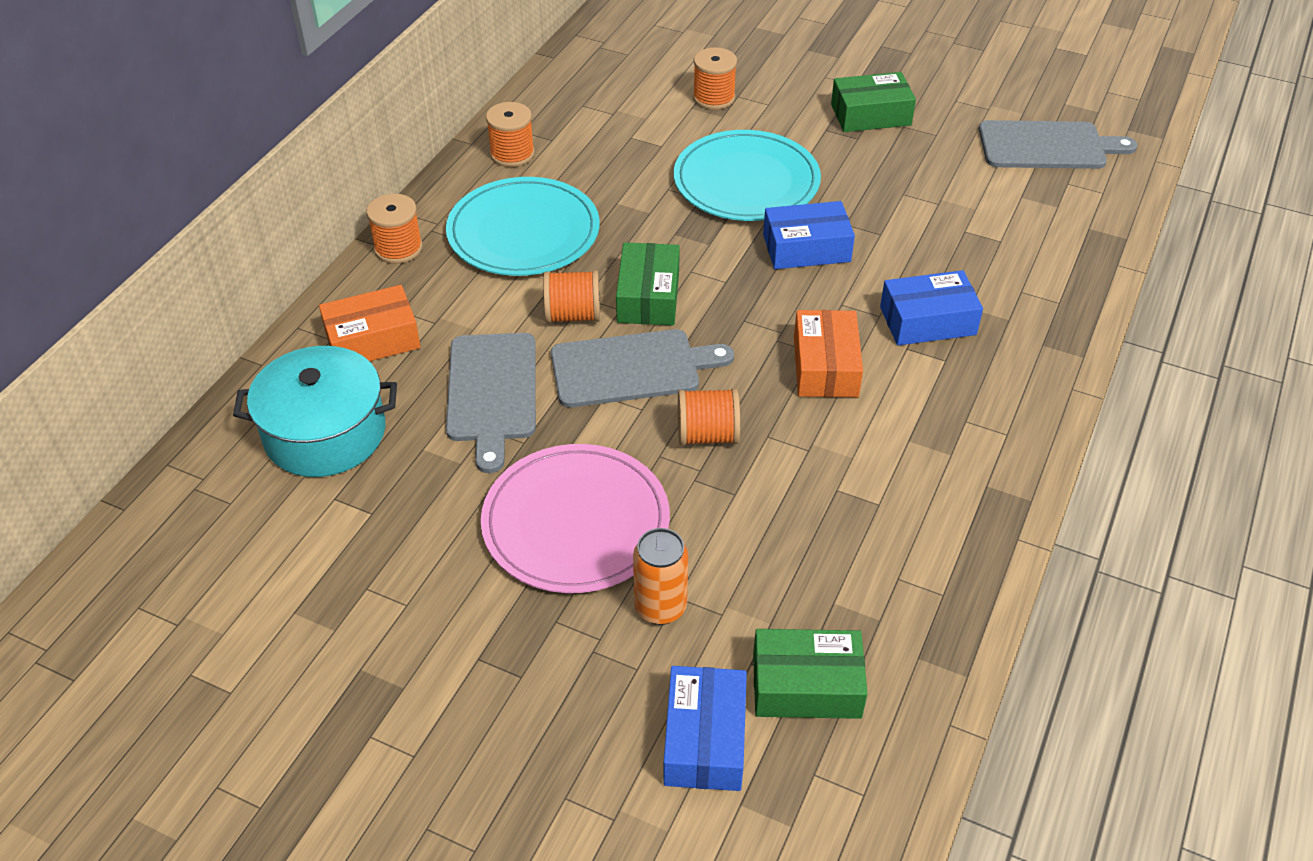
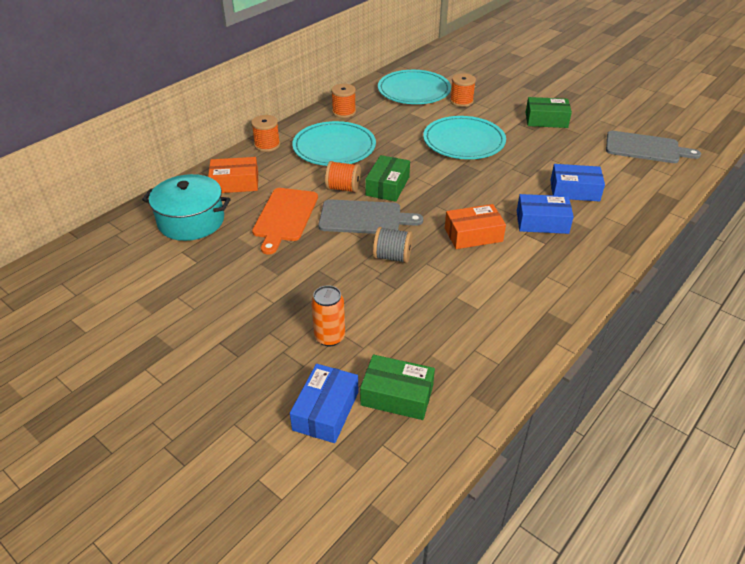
camera: 15 degrees right, 5 degrees down
(491, 392) = (284, 217): grey cutting board -> orange cutting board
(576, 522) = (301, 286): pink plate -> none
(621, 87) = (414, 90): none -> turquoise plate
(707, 435) = (392, 257): orange spool -> grey spool
(806, 248) = (485, 176): blue box -> blue box (574, 190)
(825, 366) = (473, 235): orange box -> orange box turned 60 degrees clockwise

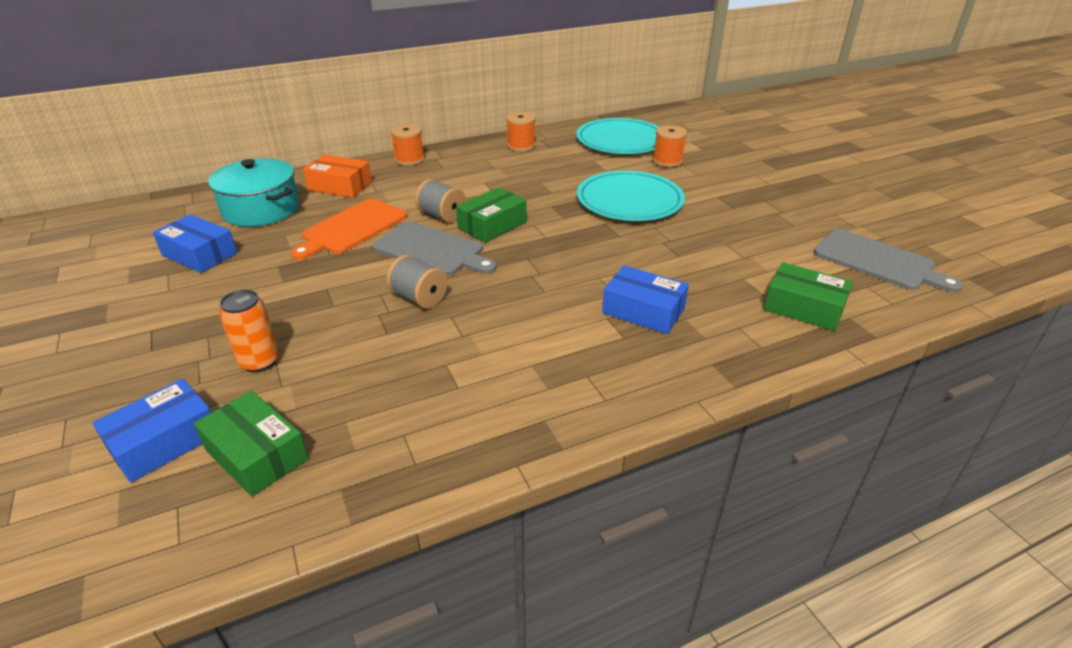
camera: 25 degrees right, 5 degrees down
(334, 147) = (475, 175): turquoise plate -> none
(343, 188) = (442, 216): orange spool -> grey spool
(473, 235) = (539, 301): orange box -> none
(546, 120) = (759, 200): green box -> green box (803, 308)
(574, 190) = (724, 286): blue box -> blue box (199, 254)

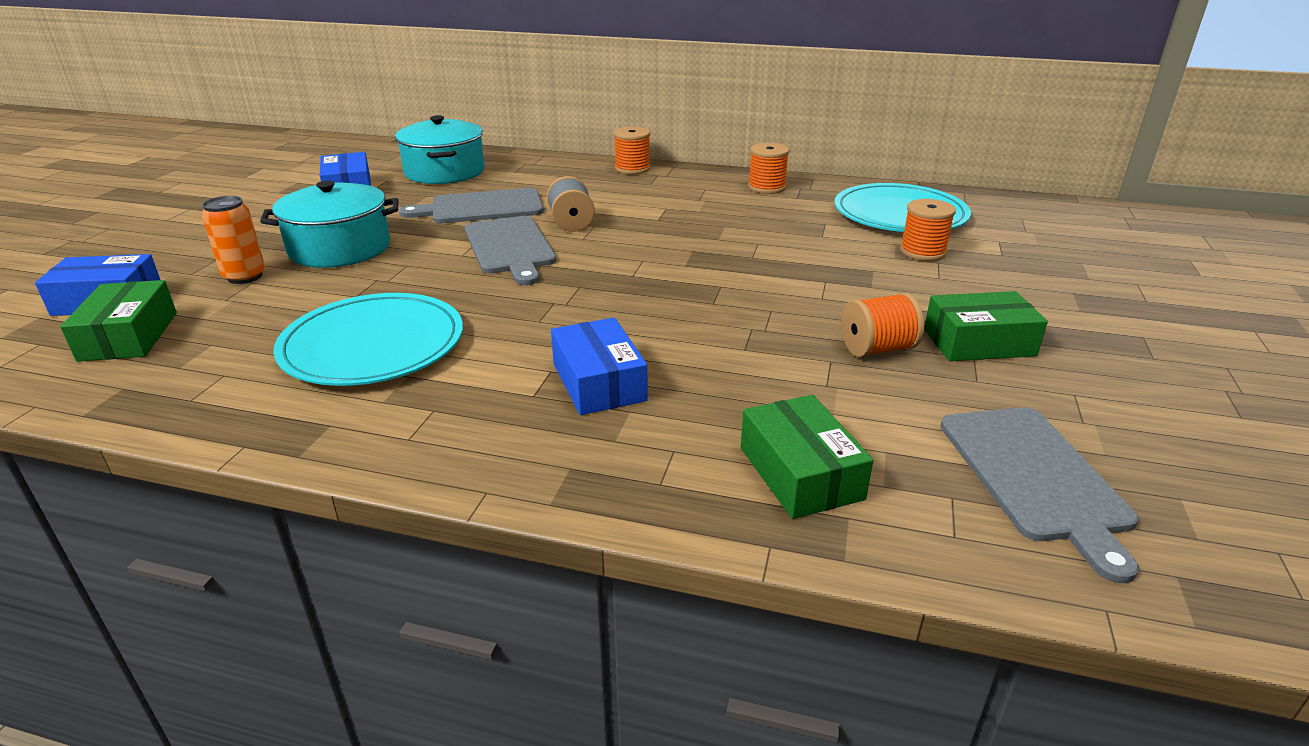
camera: 40 degrees right, 5 degrees down
(298, 304) = (340, 248): none -> turquoise pot
(340, 186) = (534, 172): orange box -> none
(352, 228) = (481, 207): orange cutting board -> grey cutting board
(419, 298) = (427, 280): grey spool -> none
(492, 225) = (601, 246): green box -> green box (978, 342)
(629, 200) = (793, 275): turquoise plate -> turquoise plate (373, 345)
(734, 227) = (877, 349): none -> orange spool

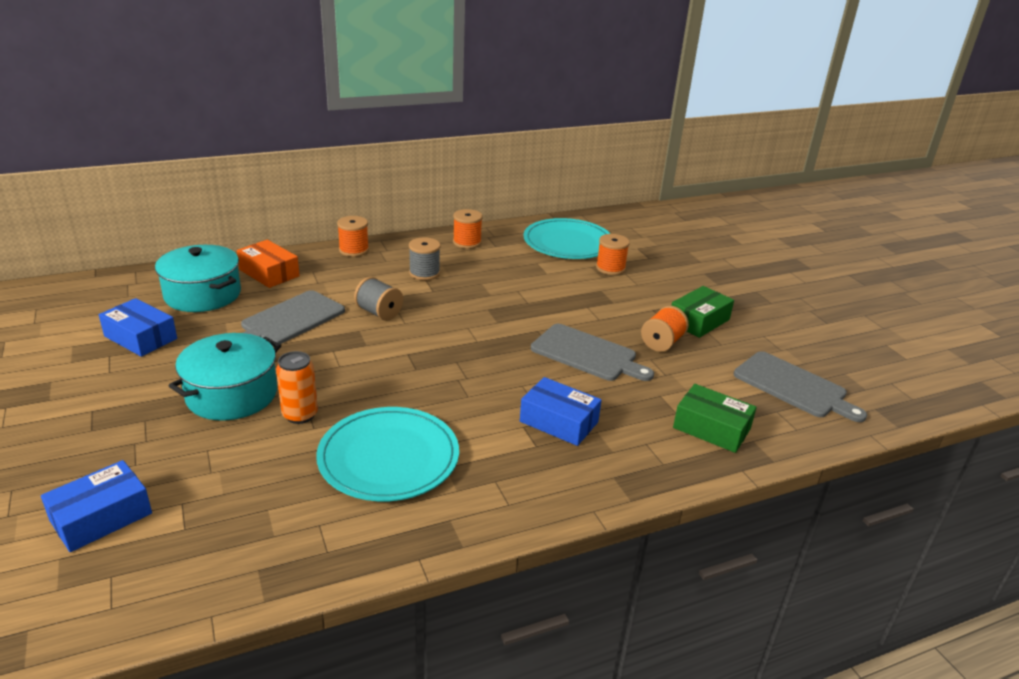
camera: 40 degrees left, 0 degrees up
(129, 336) = (184, 534): green box -> none
(245, 276) = (192, 448): orange can -> orange can (300, 415)
(509, 247) = (365, 348): grey cutting board -> grey cutting board (587, 354)
(525, 169) = (269, 273): none -> orange box
(674, 202) = (424, 273): none -> grey spool

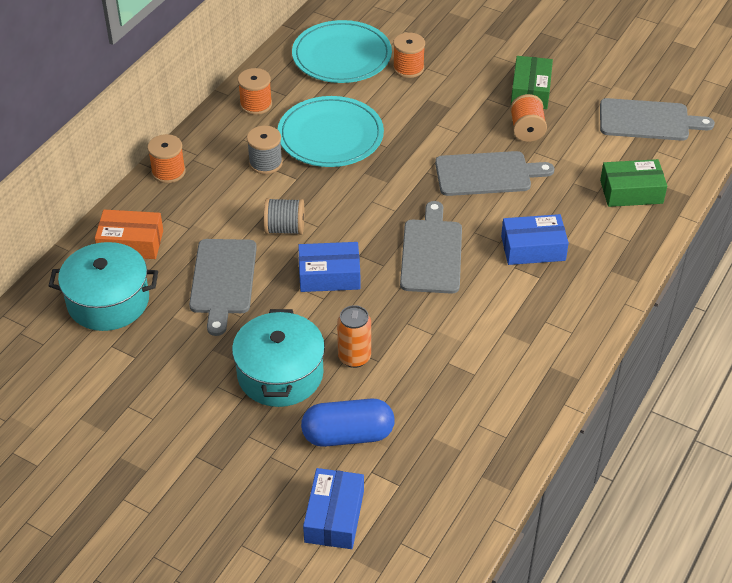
camera: 35 degrees left, 15 degrees up
(140, 337) = (125, 374): blue box -> blue box (329, 275)
(209, 464) = (348, 435): none -> blue capsule
(388, 457) = (458, 349): turquoise plate -> turquoise plate (330, 135)
(466, 381) = (432, 253): none -> grey cutting board

